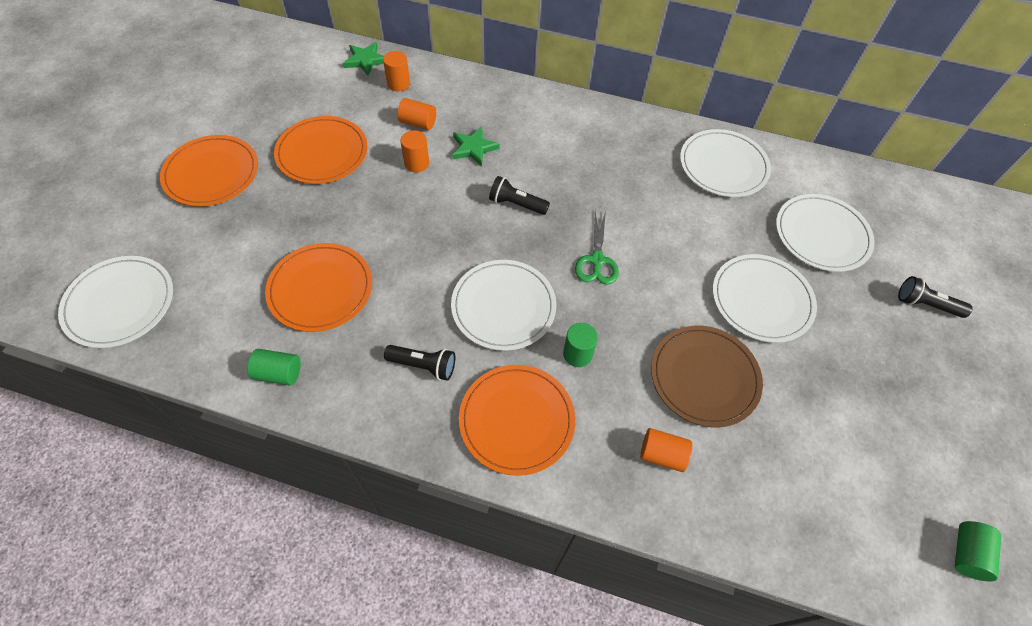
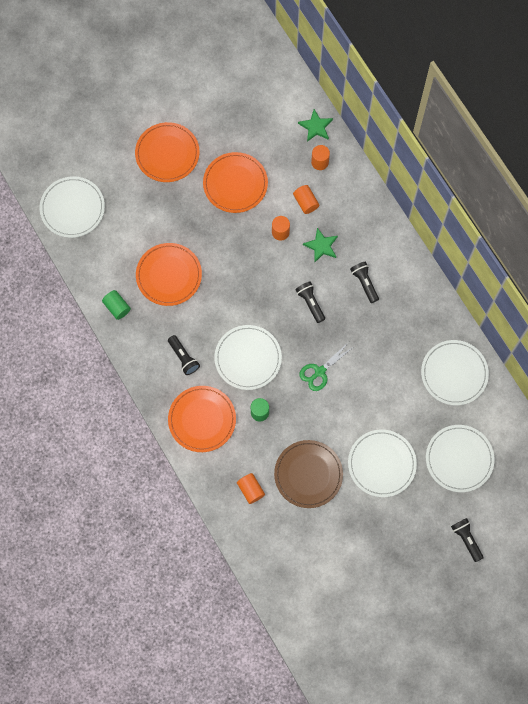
camera: 45 degrees right, 15 degrees up
(552, 150) = (364, 283): none -> black flashlight
(966, 554) = (337, 641): green cylinder -> none

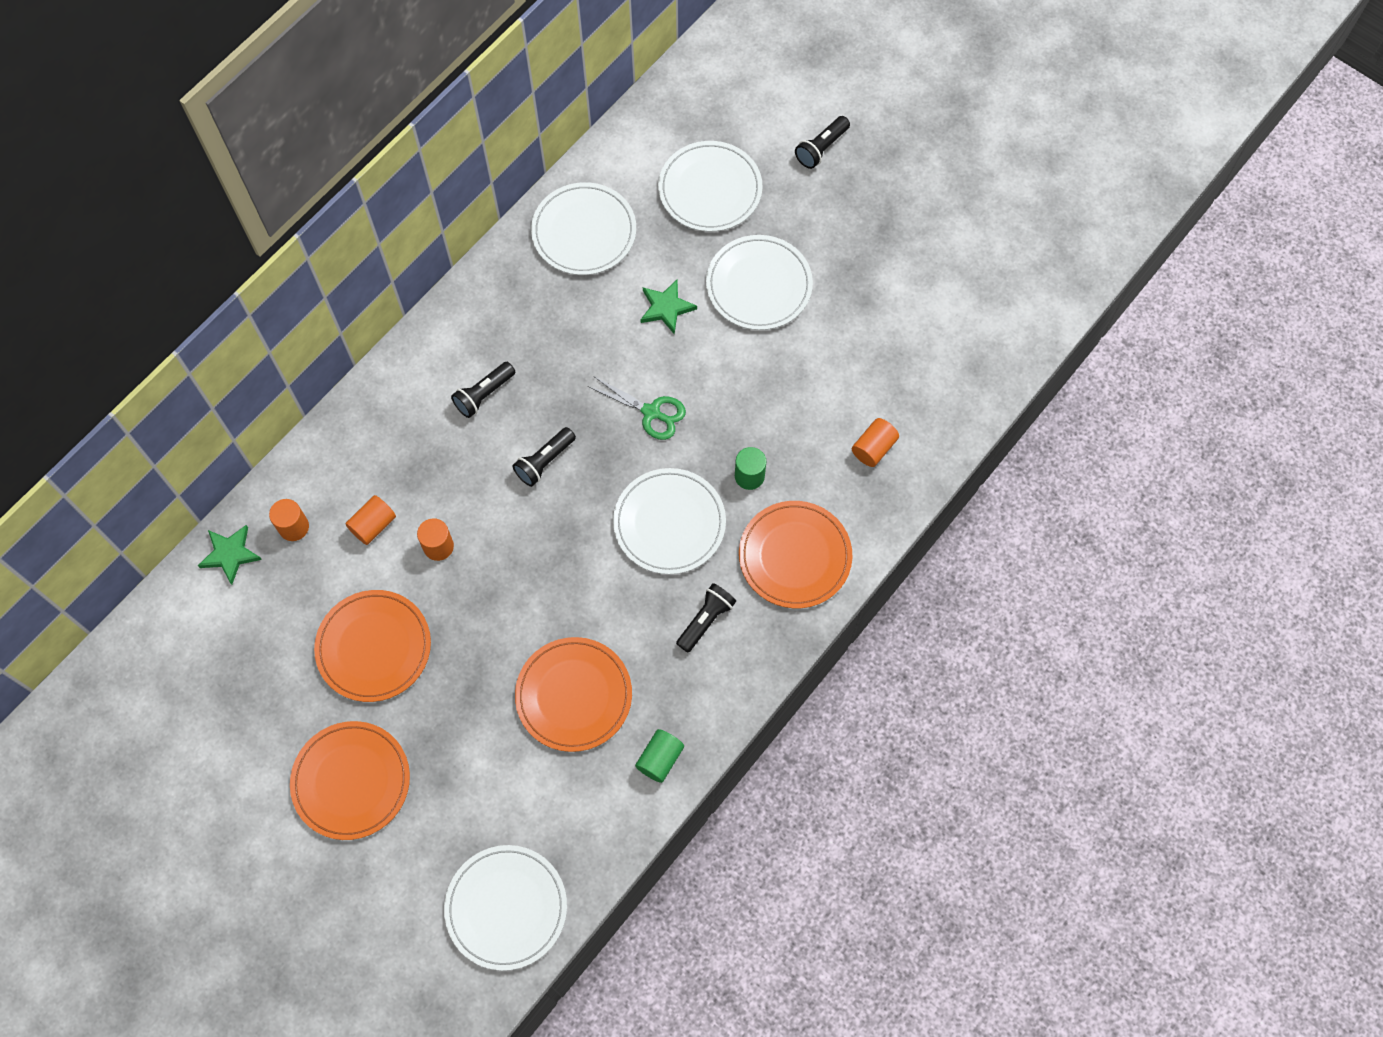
camera: 110 degrees left, 5 degrees down
(308, 474) = (816, 377): brown plate -> none
(321, 246) = (442, 477): green star -> green star (666, 307)

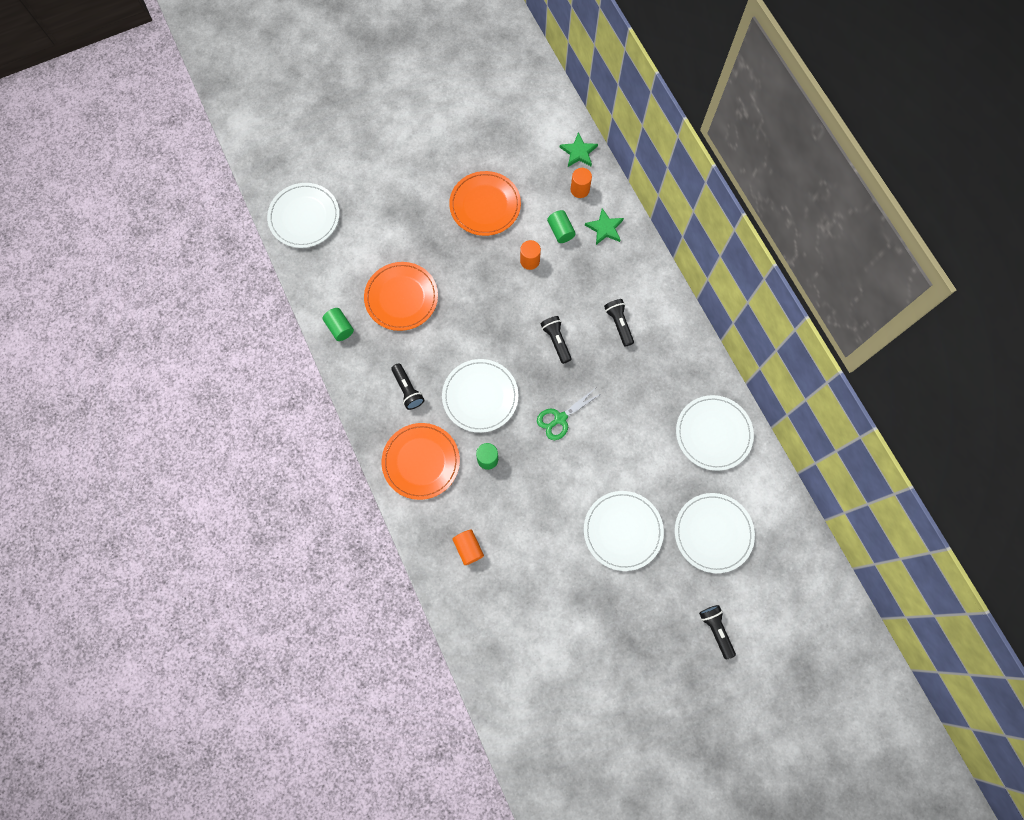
camera: 115 degrees right, 5 degrees up
(351, 781) = (414, 167): orange plate -> none
(373, 525) = (560, 231): orange cylinder -> green cylinder
(666, 307) = (632, 461): green star -> green star (605, 228)

